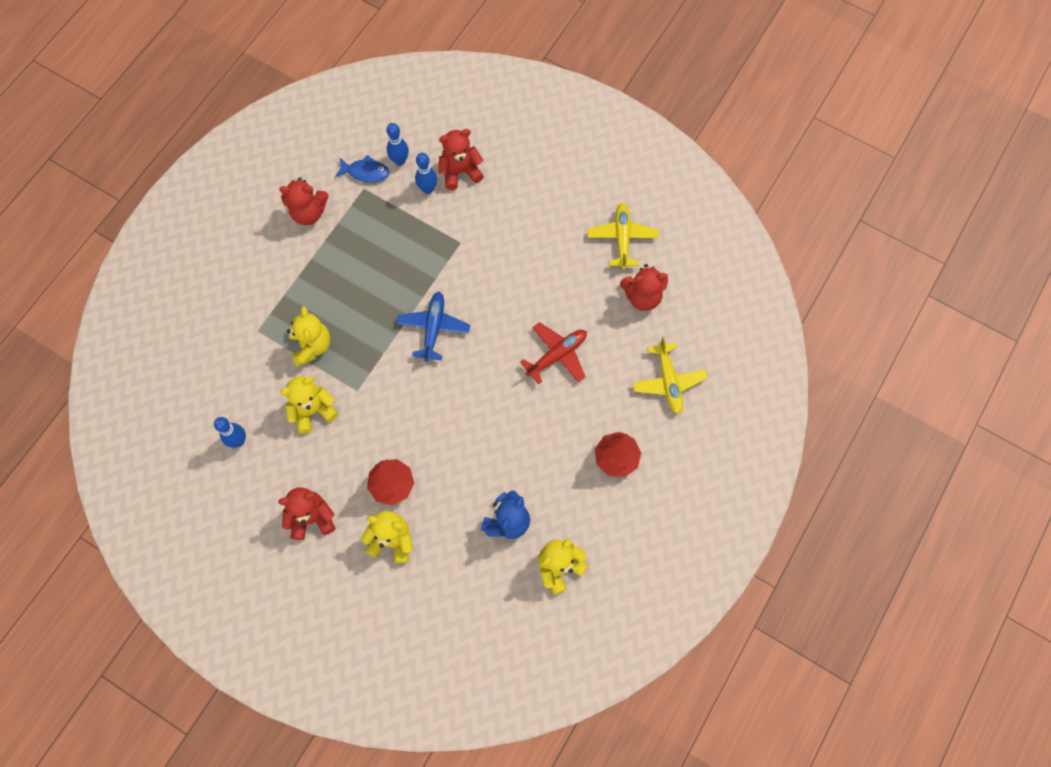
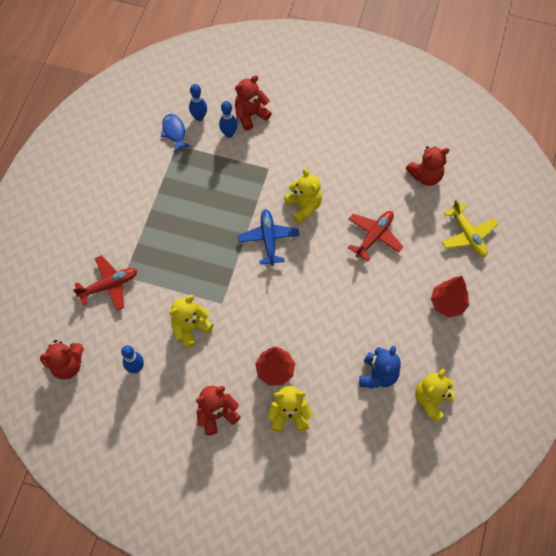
camera: 15 degrees left, 5 degrees down
(237, 337) = (109, 285): none -> red plane
(309, 213) = (138, 174): red teddy bear -> red teddy bear (67, 365)
(312, 346) = (173, 277): yellow teddy bear -> yellow teddy bear (303, 206)
(365, 172) = (174, 132): blue fish -> blue fish turned 105 degrees counterclockwise
(622, 238) = (395, 135): yellow plane -> none

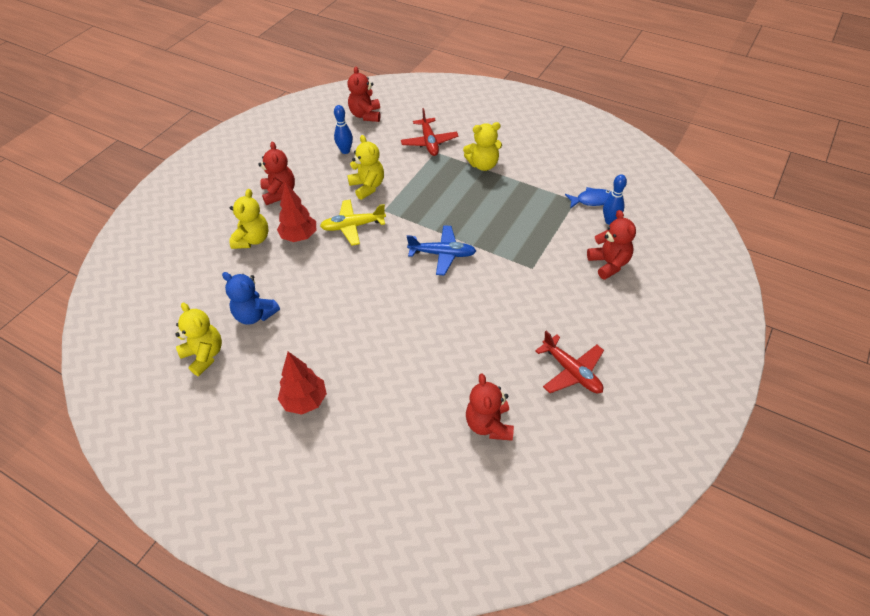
camera: 105 degrees right, 15 degrees down
(229, 134) = (584, 242): blue bowling pin -> none
(303, 206) = (475, 290): yellow teddy bear -> yellow teddy bear (483, 165)
(374, 236) = (417, 347): red plane -> red plane (571, 371)
(468, 235) = (388, 451): yellow plane -> yellow plane (353, 226)

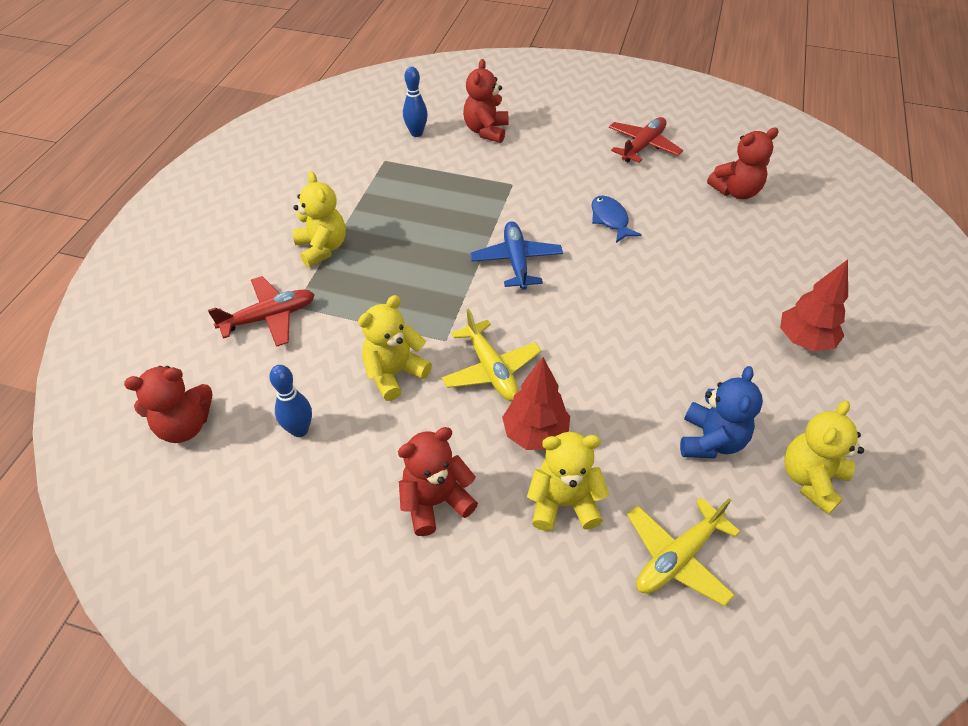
camera: 105 degrees left, 0 degrees up
(198, 277) = (677, 557): none -> yellow plane
(592, 200) = (382, 148): blue fish -> blue fish (610, 220)
(609, 264) = (486, 131): red teddy bear -> red teddy bear turned 45 degrees counterclockwise

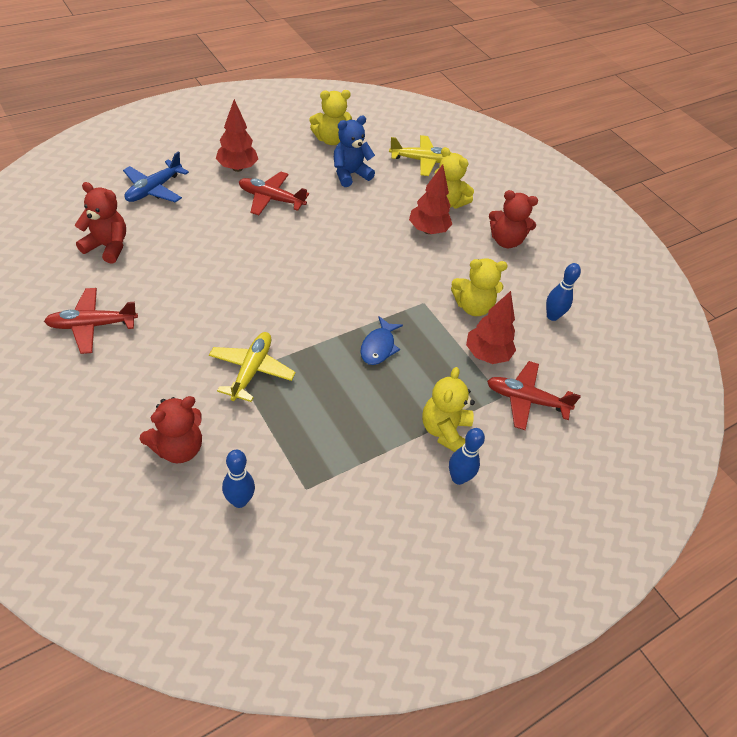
camera: 145 degrees left, 0 degrees up
(184, 426) = (621, 365): red teddy bear -> none
(285, 226) = (458, 478): none -> blue bowling pin
(338, 333) = (486, 354): none -> red tree
(491, 369) = (415, 270): yellow plane -> yellow plane (251, 370)
(516, 261) = (320, 314): blue plane -> blue plane (154, 189)
(610, 220) = (218, 293): blue fish -> blue fish (378, 347)
(719, 333) = (271, 199): none -> red plane

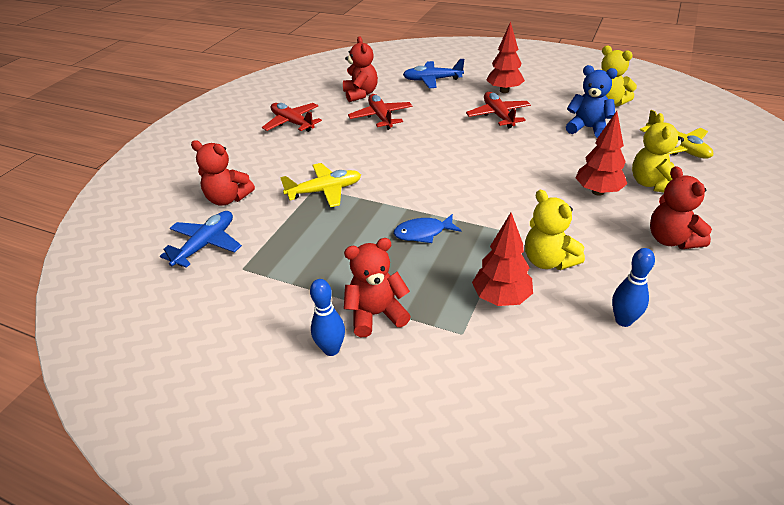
camera: 65 degrees right, 10 degrees down
(239, 501) = (206, 244): blue bowling pin -> blue plane
(444, 430) = (376, 314): yellow teddy bear -> red teddy bear
(526, 400) = (479, 353): red plane -> red plane (381, 117)

